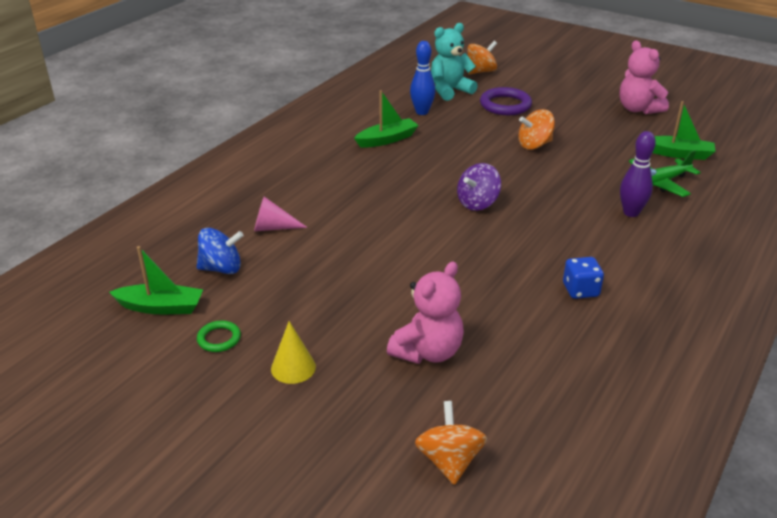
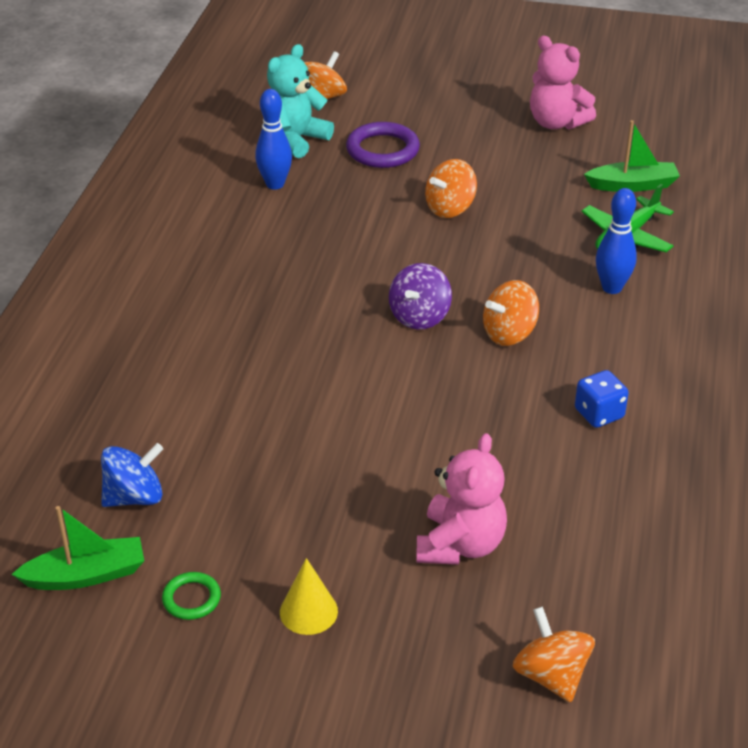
camera: 20 degrees left, 5 degrees up
(273, 227) = (169, 417): pink cone -> none
(387, 139) = (250, 241): green boat -> none
(538, 226) = (509, 333): none -> orange spinning top
(631, 213) = (612, 288): purple bowling pin -> blue bowling pin

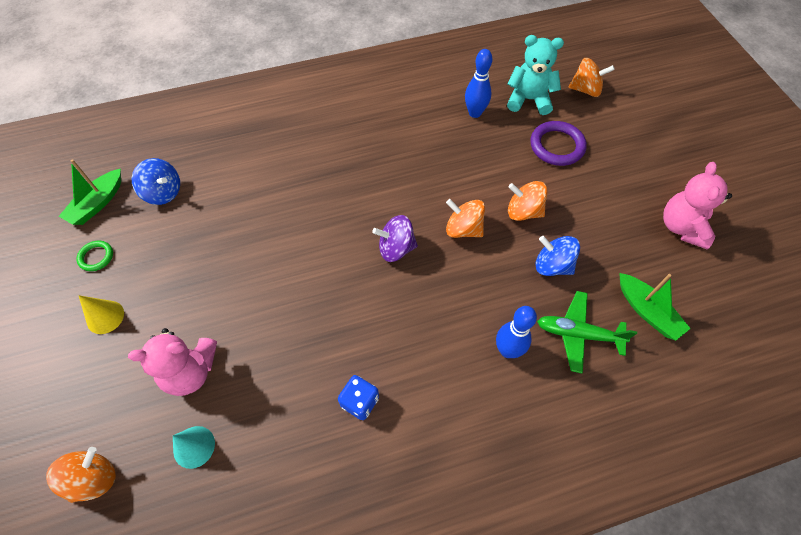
camera: 60 degrees right, 20 degrees up
(86, 575) = (97, 203): green boat -> green boat turned 75 degrees clockwise
(509, 333) = (412, 307): orange spinning top -> orange spinning top (463, 229)
(534, 218) = (552, 265): none -> blue spinning top
(566, 569) = (194, 447): none -> turquoise cone

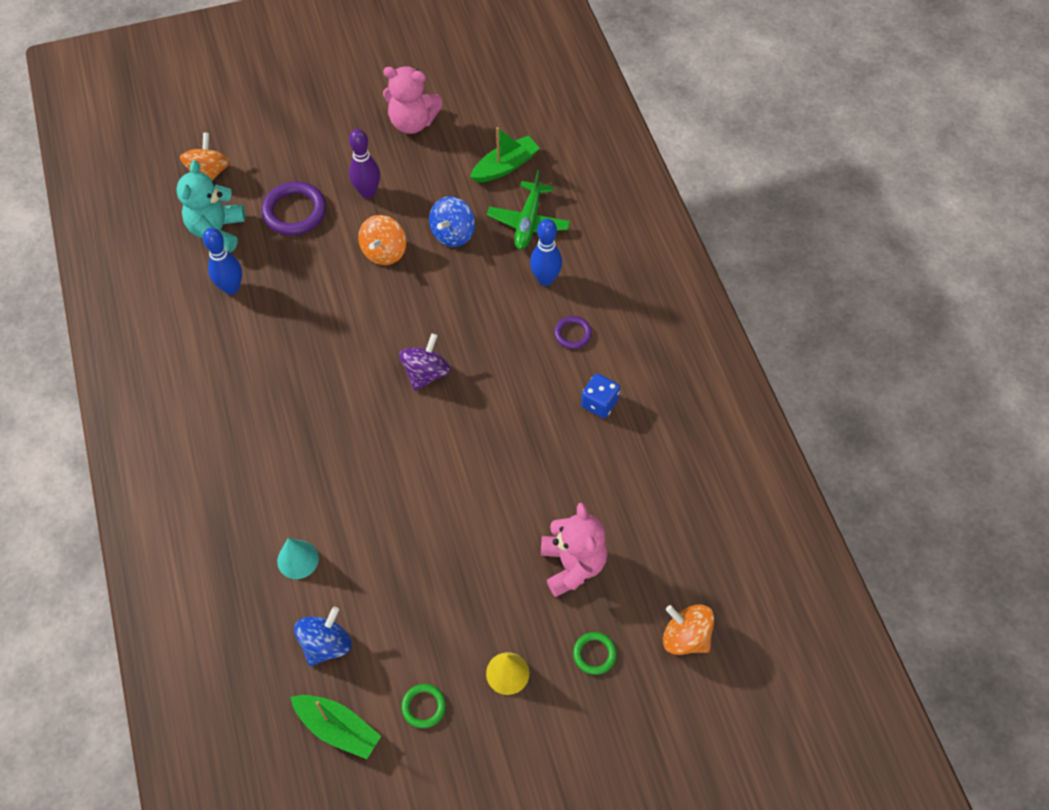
camera: 90 degrees left, 0 degrees up
(101, 389) = (594, 654): none -> green ring
(194, 447) = (650, 548): turquoise cone -> turquoise cone (298, 559)
(396, 248) = (426, 373): purple spinning top -> purple spinning top turned 150 degrees counterclockwise
(442, 376) = (572, 334): none -> purple ring
(463, 229) = (404, 308): orange spinning top -> none
(588, 196) = (368, 192): none -> purple bowling pin

